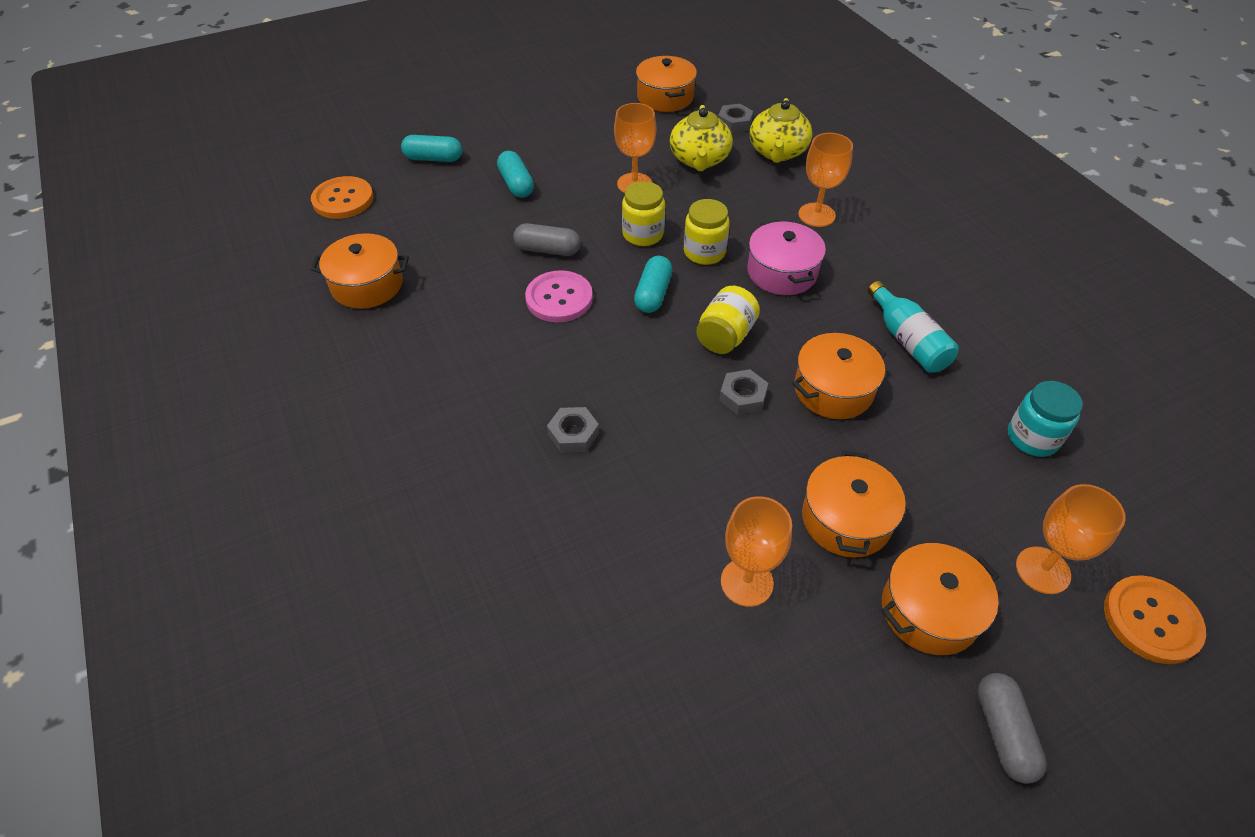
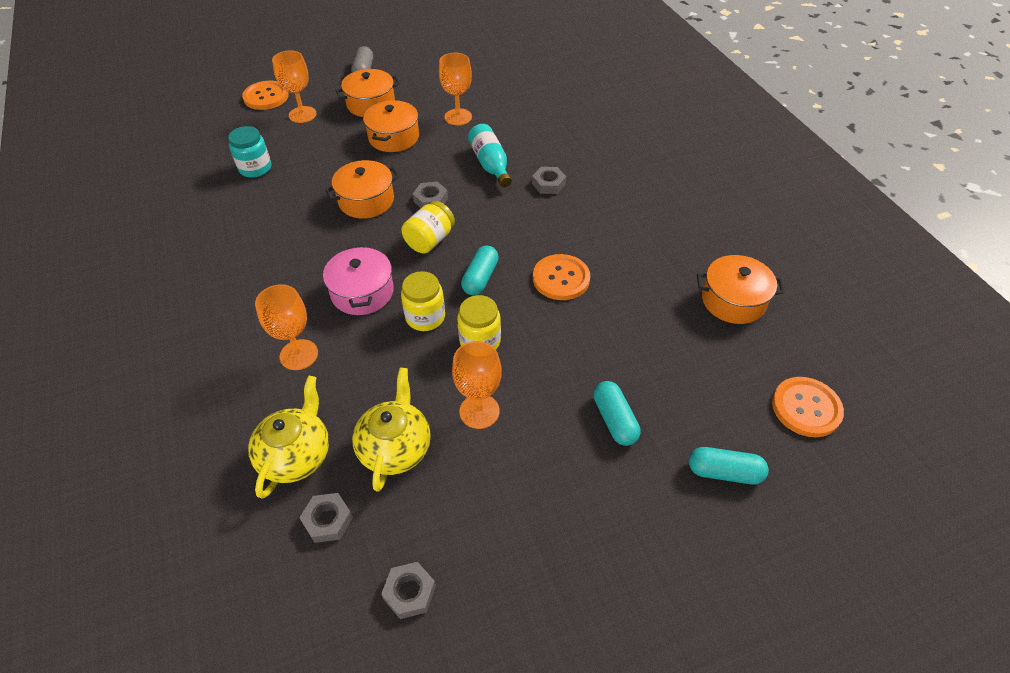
camera: 175 degrees left, 0 degrees up
(547, 250) = (573, 328): grey capsule -> none
(559, 298) = (561, 278): pink button -> orange button
(665, 97) = (409, 592): orange pot -> grey nut
(907, 340) = (292, 230): turquoise bottle -> turquoise bottle (490, 164)

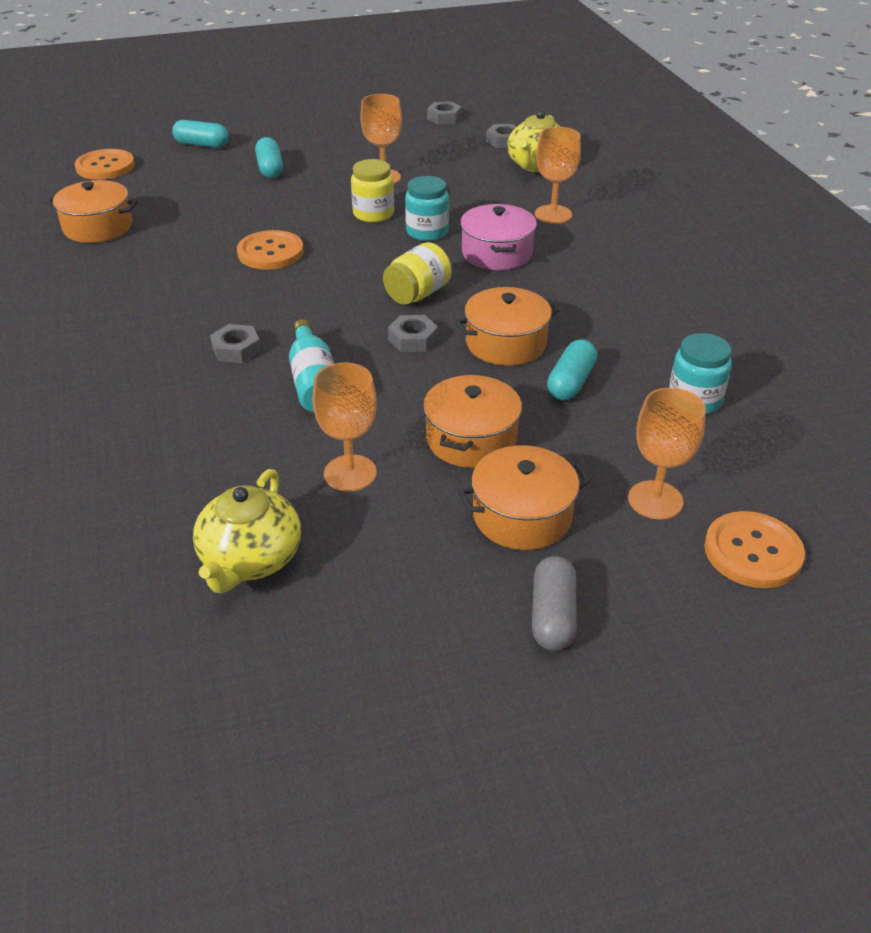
camera: 175 degrees left, 10 degrees down
(395, 447) = (455, 165): yellow teapot -> yellow teapot (250, 559)
(425, 317) = (427, 232): yellow jar -> turquoise jar
(480, 278) = (362, 257): turquoise capsule -> turquoise capsule (570, 382)

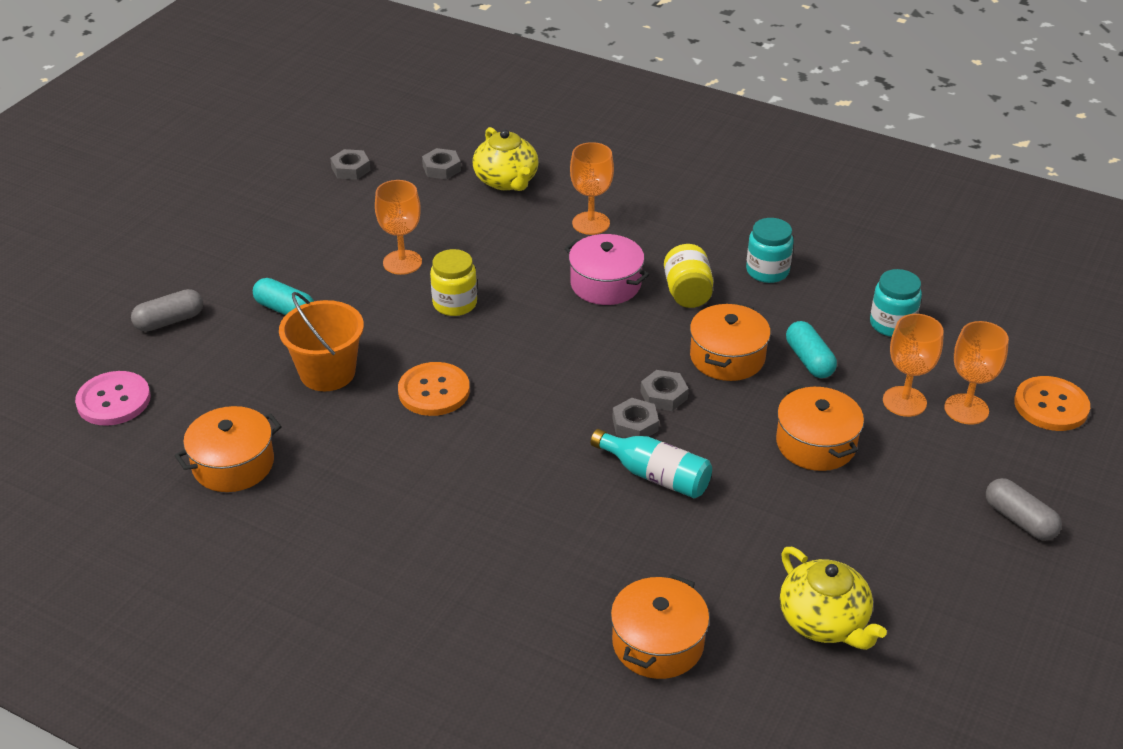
camera: 45 degrees left, 0 degrees up
(105, 166) = (113, 400): orange button -> pink button
(202, 145) = (169, 321): turquoise capsule -> grey capsule
(231, 210) = (327, 373): none -> orange bucket
(236, 349) = (556, 490): grey nut -> grey nut (635, 424)
(350, 473) = (786, 521): orange goblet -> orange goblet (904, 401)
(417, 294) = (607, 356): yellow jar -> yellow jar (687, 293)
(427, 232) = (524, 295): turquoise jar -> turquoise jar (767, 271)
(522, 516) = (918, 473): orange pot -> orange pot (658, 643)

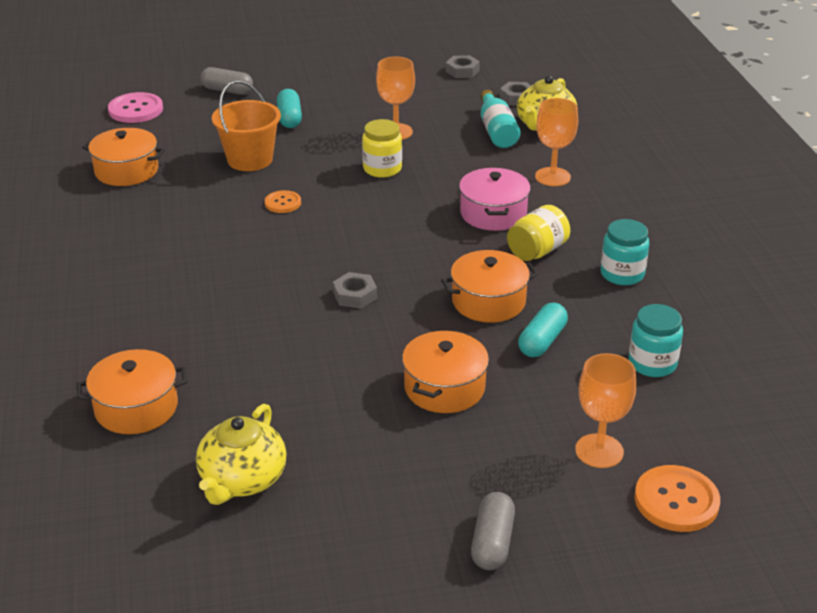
camera: 50 degrees right, 5 degrees down
(434, 391) = (283, 203): orange button -> orange button, size x0.60
(655, 475) = (311, 329): turquoise bottle -> turquoise bottle (497, 131)
(664, 395) = (404, 293): grey nut -> none
(904, 401) = (560, 412): orange goblet -> none

